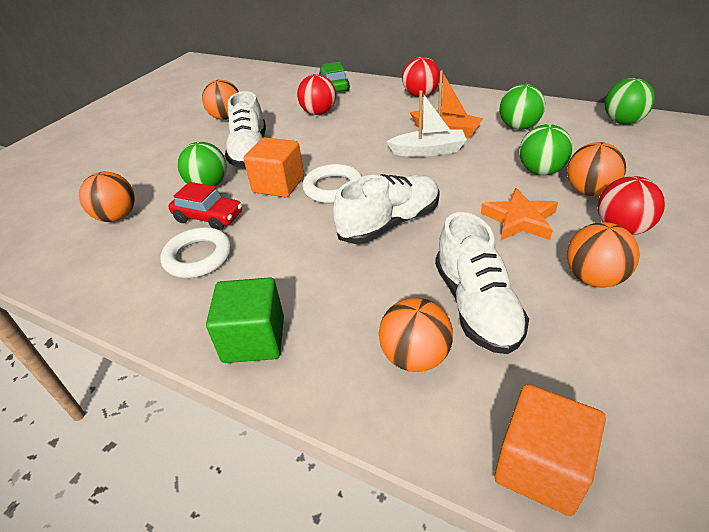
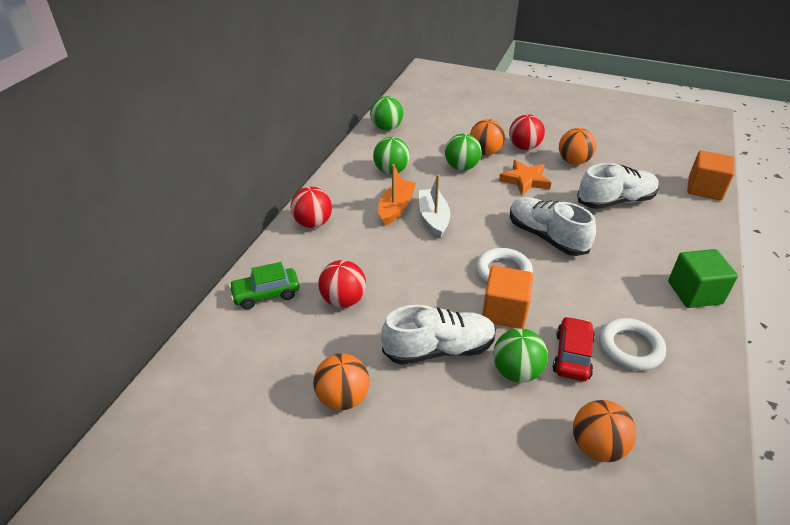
camera: 100 degrees left, 0 degrees up
(415, 357) = (666, 223): orange ball -> none

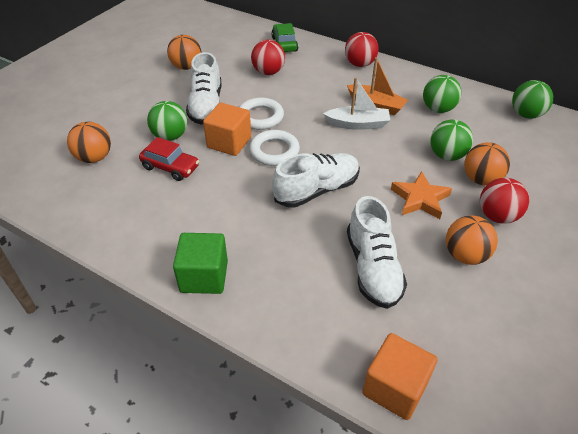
camera: 100 degrees right, 5 degrees up
(630, 347) = (162, 202): white ring -> white ring (260, 117)

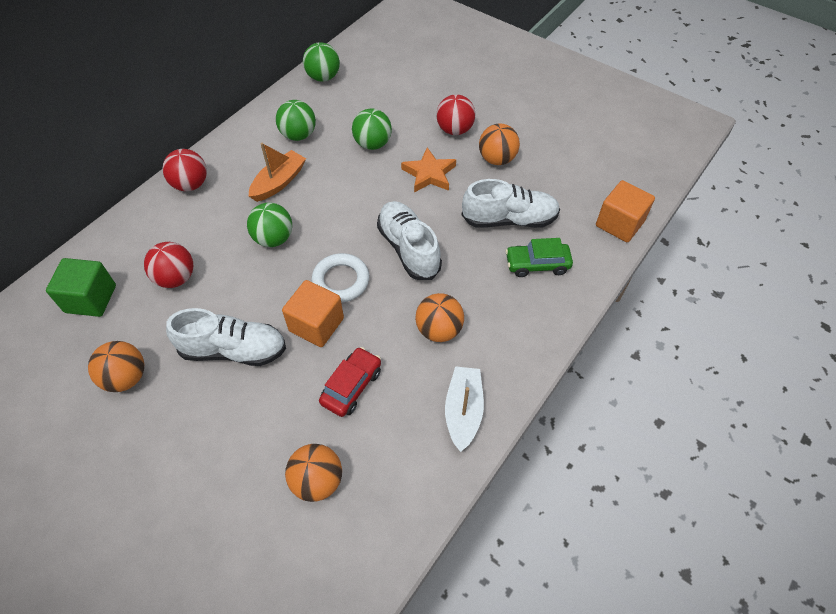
camera: 85 degrees left, 10 degrees up
(170, 136) = (290, 390): green ball -> green ball (273, 238)
(204, 276) = (518, 347): green cube -> green cube (91, 299)
(260, 117) = (273, 291): white ring -> none
(284, 44) = (111, 256): green car -> green car (537, 264)
(358, 124) = (309, 202): white boat -> white boat (463, 411)
(481, 179) = (409, 129): orange ball -> orange ball (439, 330)

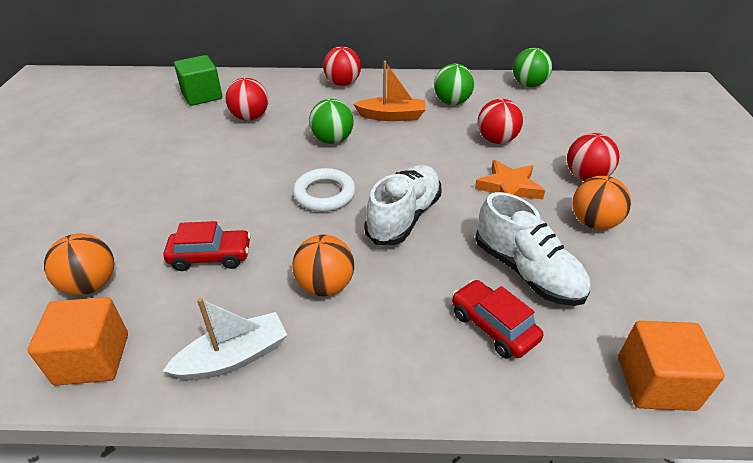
camera: 55 degrees right, 15 degrees down
(126, 378) = (143, 139): orange ball -> none
(234, 350) = (203, 173): white shoe -> none
(316, 324) = (264, 203): orange cube -> orange cube (92, 358)
(372, 144) = (496, 140): green ball -> red ball
(537, 264) = (493, 326): green car -> red car

